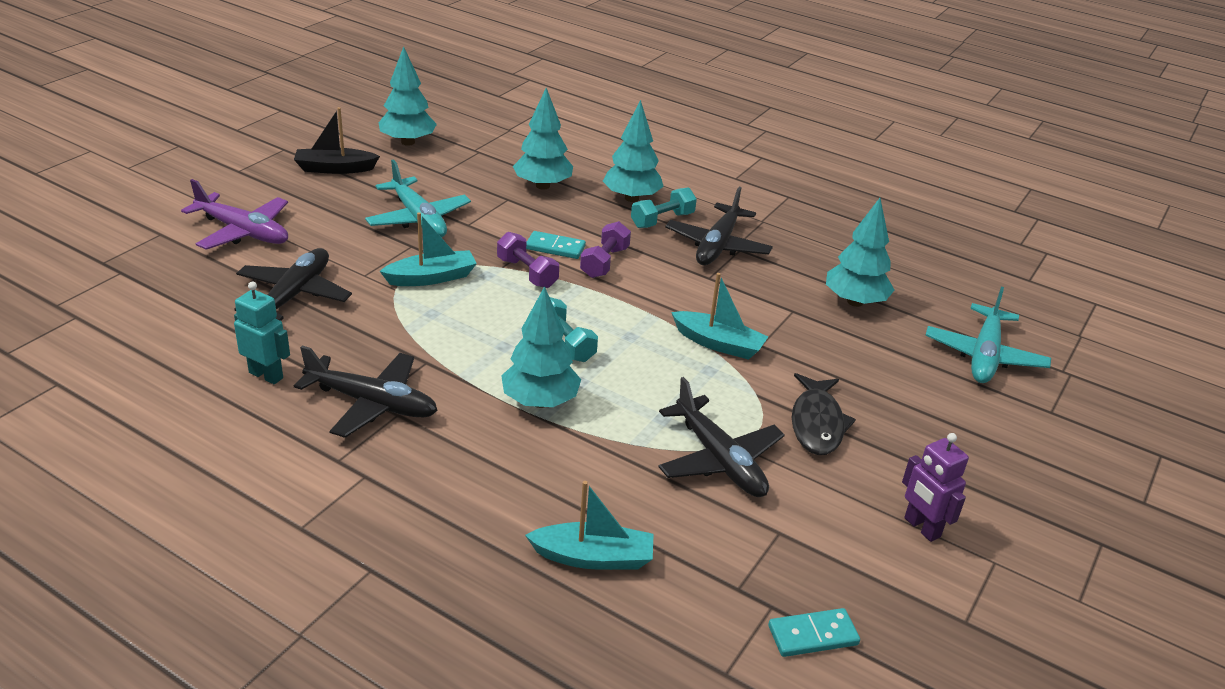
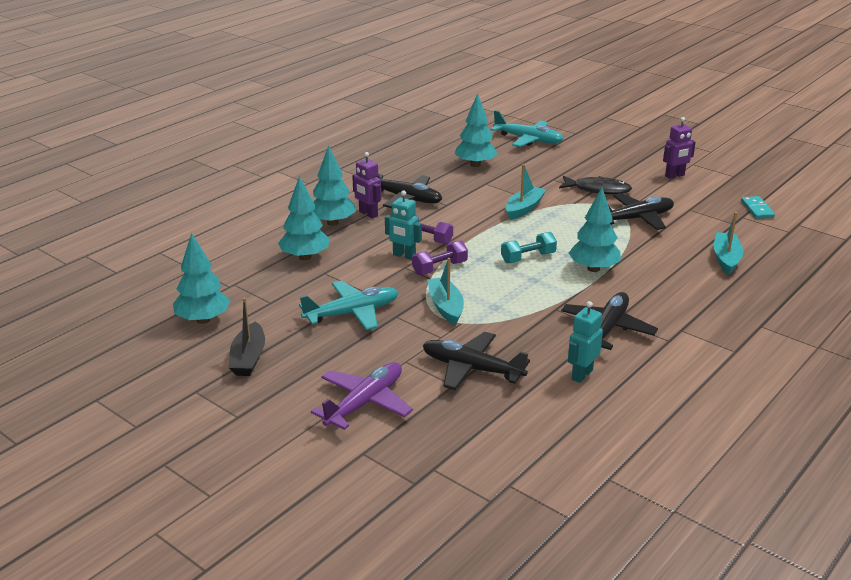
camera: 80 degrees left, 5 degrees down
(555, 247) = (404, 256): turquoise domino -> turquoise robot
(662, 220) = (368, 214): turquoise dumbbell -> purple robot

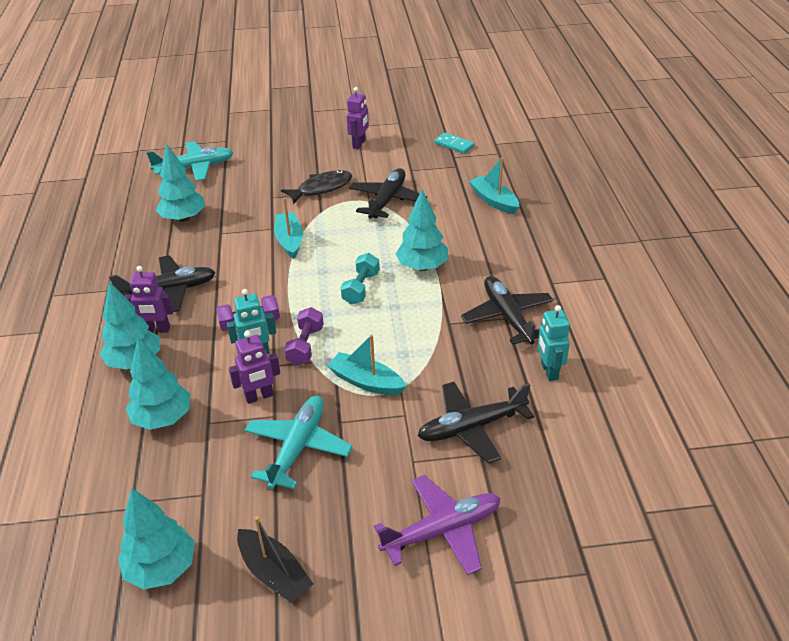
camera: 45 degrees left, 10 degrees up
(365, 403) = (442, 530): purple plane -> purple plane turned 75 degrees clockwise
(371, 277) = (259, 397): none -> purple robot

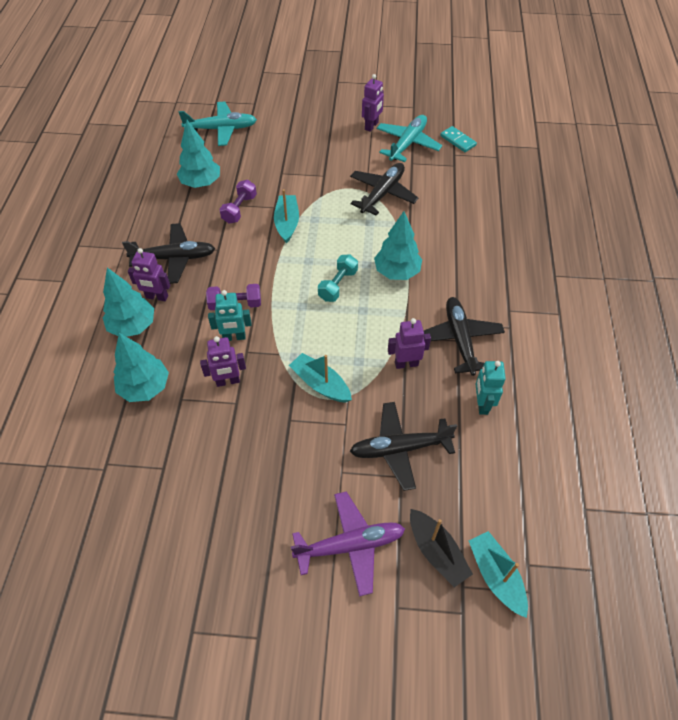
camera: 10 degrees right, 15 degrees up
(161, 568) = (117, 531): turquoise tree -> none
(274, 573) = (205, 556): black boat -> black boat (436, 551)
(298, 447) = (249, 438): turquoise plane -> turquoise plane (407, 143)
(305, 346) = (277, 337): purple dumbbell -> purple dumbbell (239, 209)
(322, 188) = (327, 170): black fish -> none
(456, 347) = (406, 363): none -> purple robot
(494, 201) = (479, 210): turquoise boat -> turquoise boat (496, 576)

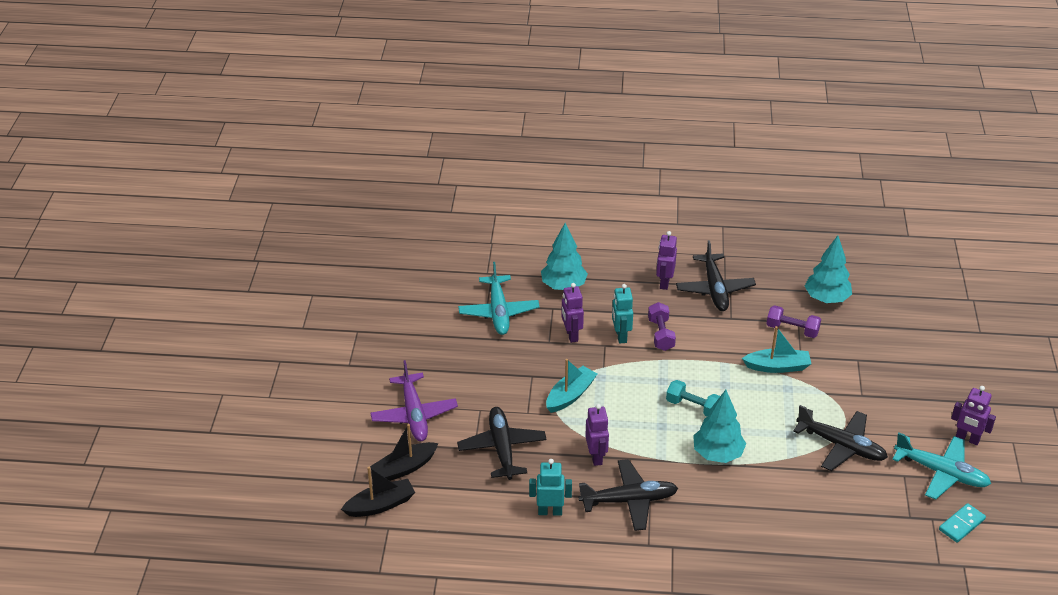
camera: 90 degrees right, 15 degrees down
(133, 326) = (629, 272): turquoise tree -> none
(221, 129) = (922, 307): turquoise plane -> turquoise plane (498, 312)
(496, 576) = (380, 505): turquoise boat -> black boat

